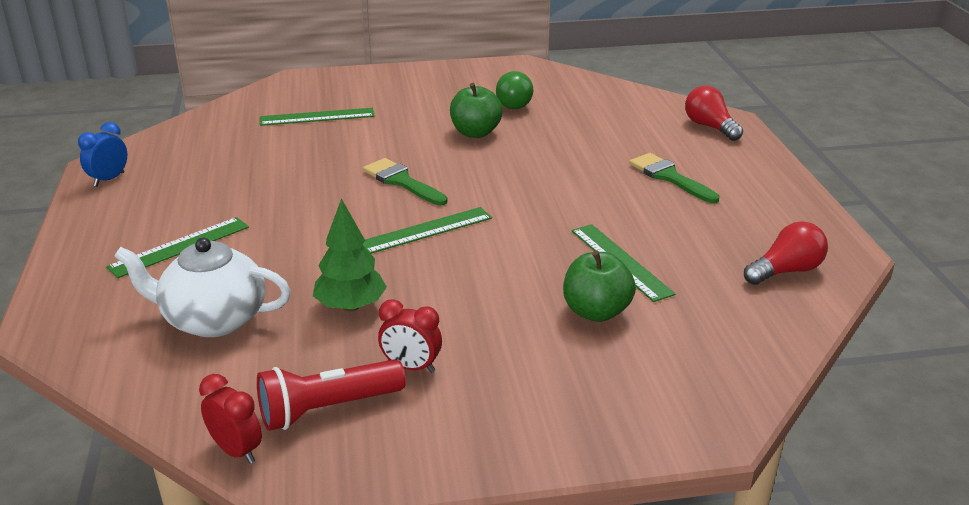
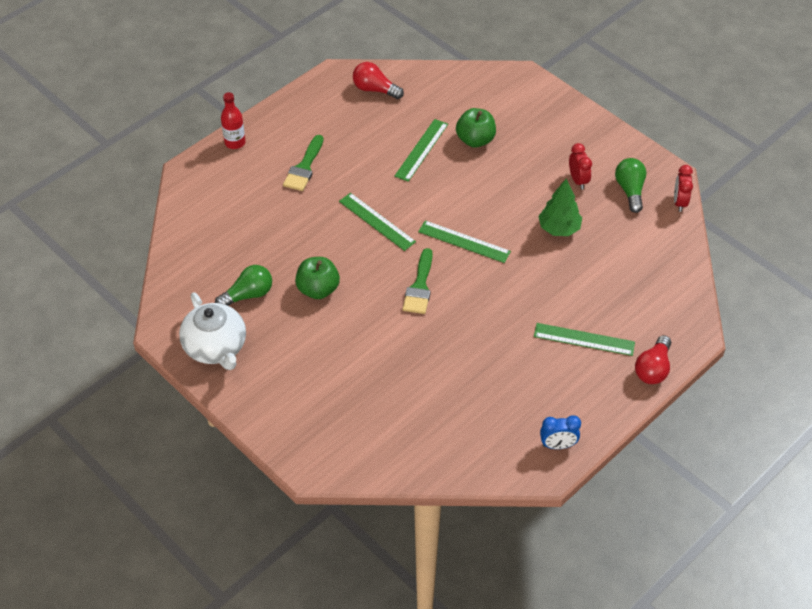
camera: 125 degrees left, 20 degrees up
(213, 319) = (621, 273): white teapot -> white teapot (216, 347)
(317, 117) = (368, 398): green ruler -> green ruler (377, 221)
(327, 409) = (630, 190): red flashlight -> green light bulb
(710, 127) = (209, 175): red light bulb -> red light bulb (653, 368)
(754, 152) = (235, 142): none -> red bottle

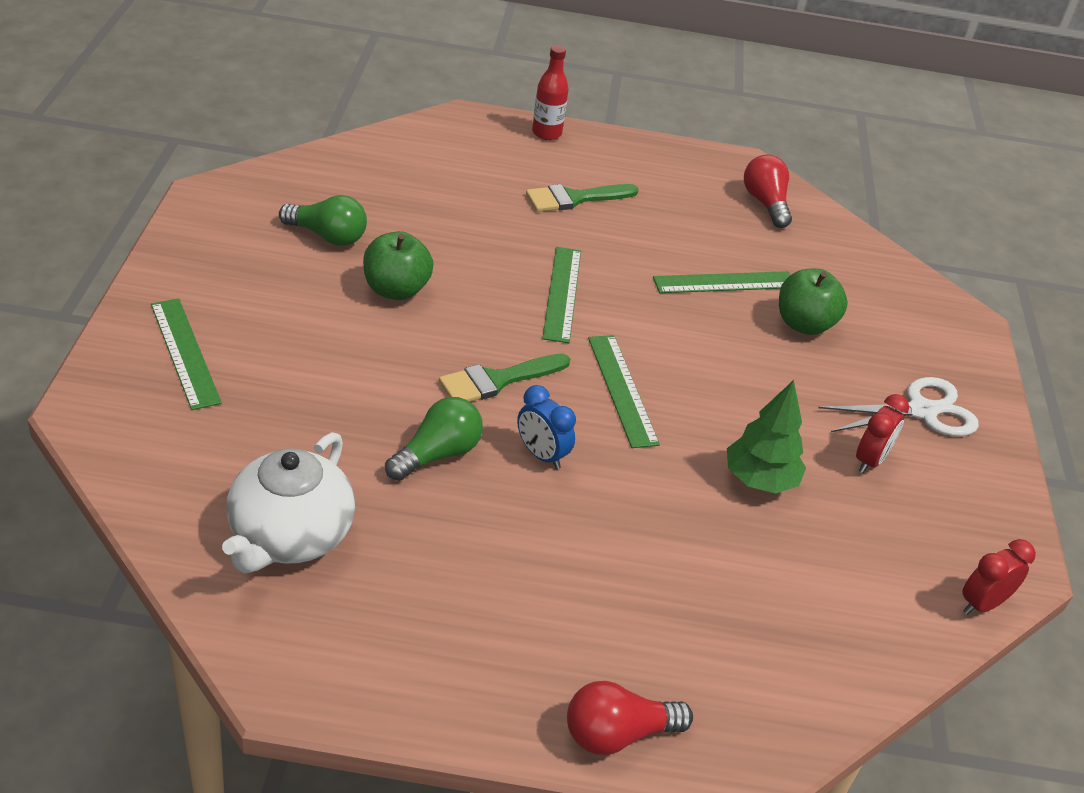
camera: 45 degrees right, 10 degrees down
(216, 347) = (219, 244): white teapot -> white teapot (290, 536)
(558, 445) = (346, 675): blue clock -> blue clock (541, 455)
(564, 139) = (921, 411): none -> white scissors
(584, 339) = (586, 609): green ruler -> green ruler (184, 352)
(630, 190) = (927, 530): green light bulb -> green light bulb (437, 454)

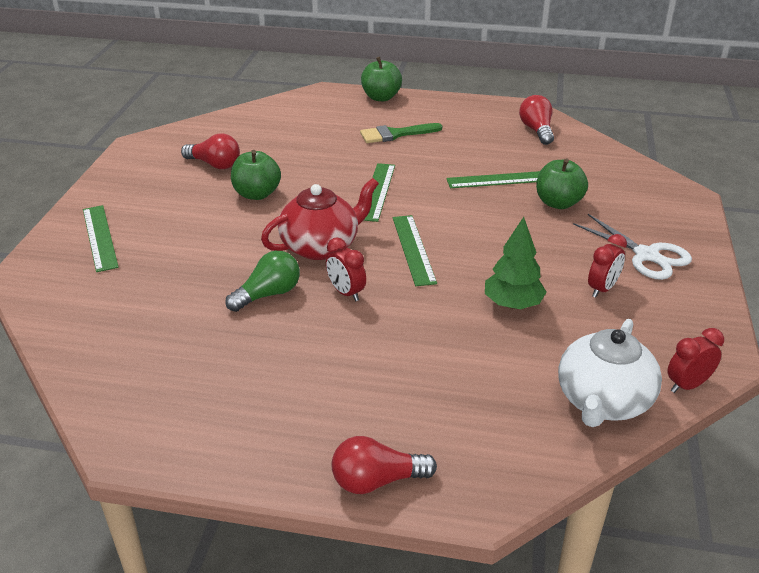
camera: 10 degrees right, 5 degrees down
(290, 536) = (149, 349): white teapot -> white teapot (603, 401)
(327, 236) = (214, 164): green light bulb -> red light bulb
(497, 380) = (321, 246): green brush -> red teapot
(541, 455) = (346, 293): blue clock -> red clock
(546, 133) = (381, 97): red bottle -> green apple
(921, 411) = (646, 255): white scissors -> white scissors turned 60 degrees clockwise

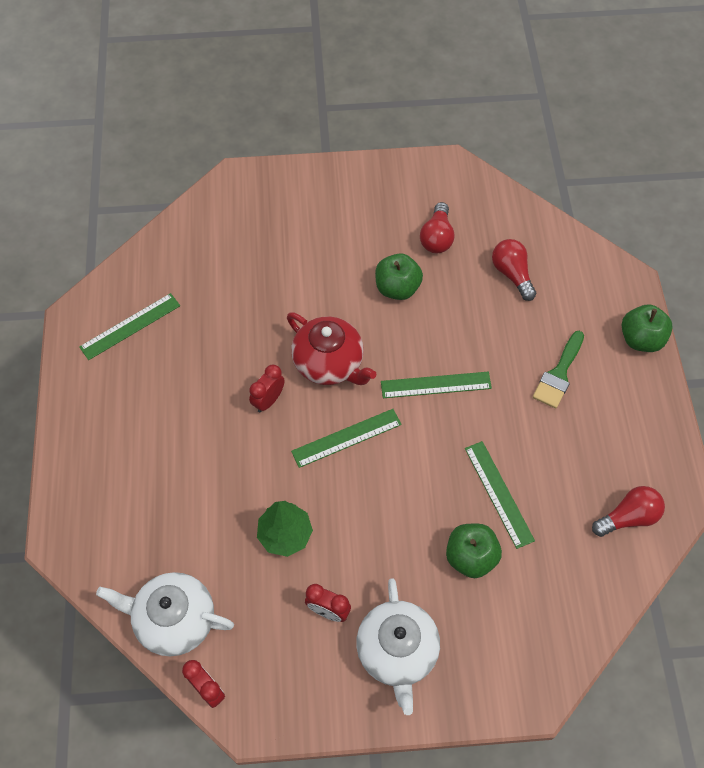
camera: 75 degrees right, 25 degrees up
(99, 237) = (296, 202): green ruler -> green ruler (130, 326)
(268, 294) = (252, 345): green light bulb -> none
(377, 481) = (68, 473): red light bulb -> red light bulb (512, 274)
(395, 134) = (559, 374): green brush -> green brush turned 120 degrees counterclockwise
(646, 255) = (397, 651): white scissors -> white teapot

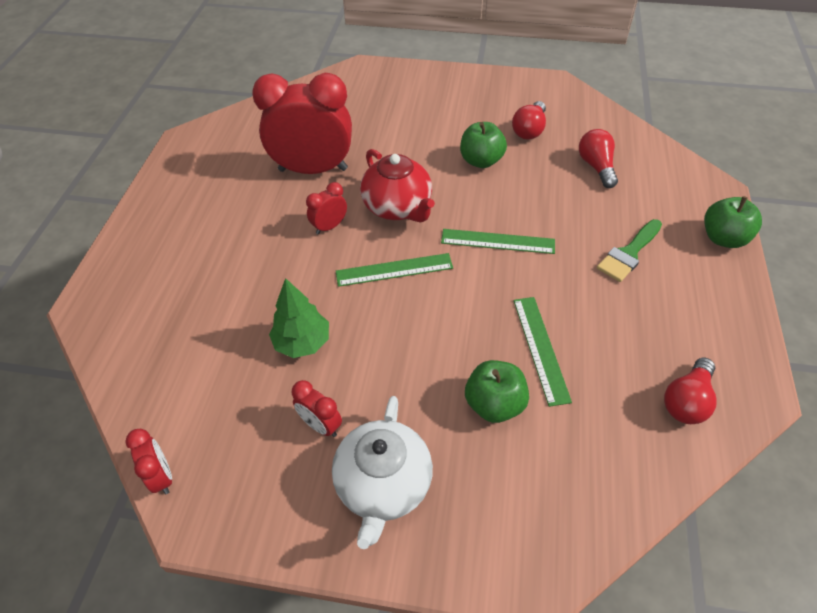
camera: 15 degrees right, 10 degrees down
(130, 326) = (229, 152): green ruler -> none
(174, 620) = (158, 399): white teapot -> none
(228, 332) = (313, 169): none -> red clock
(628, 517) = (687, 401): red light bulb -> red light bulb turned 135 degrees clockwise

